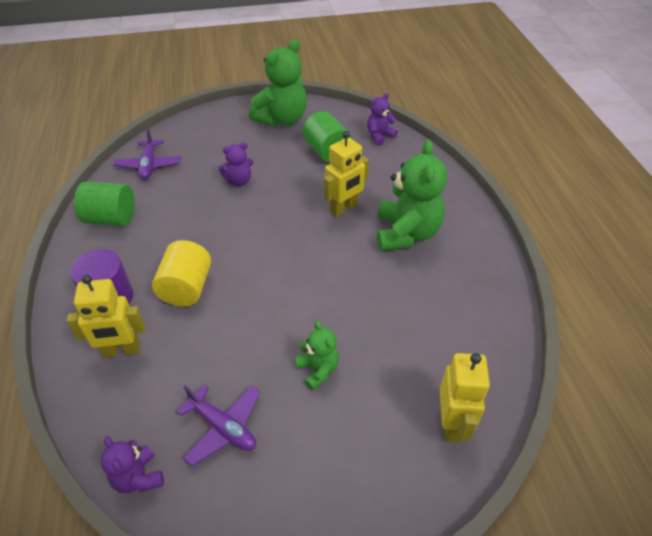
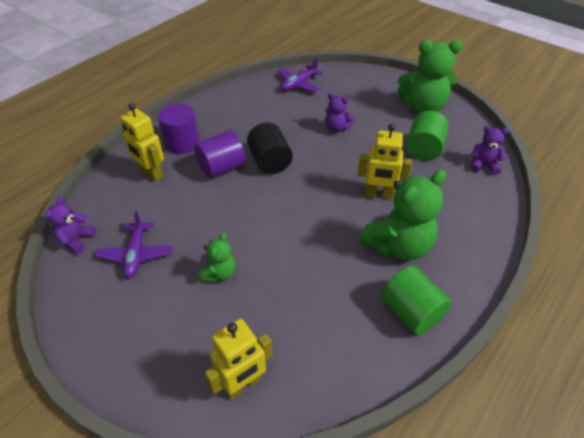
camera: 50 degrees right, 0 degrees up
(111, 218) = (239, 101): green cylinder -> green cylinder (411, 312)
(186, 288) = (222, 167): yellow cylinder -> purple cylinder
(223, 249) = (270, 162): none -> black cylinder

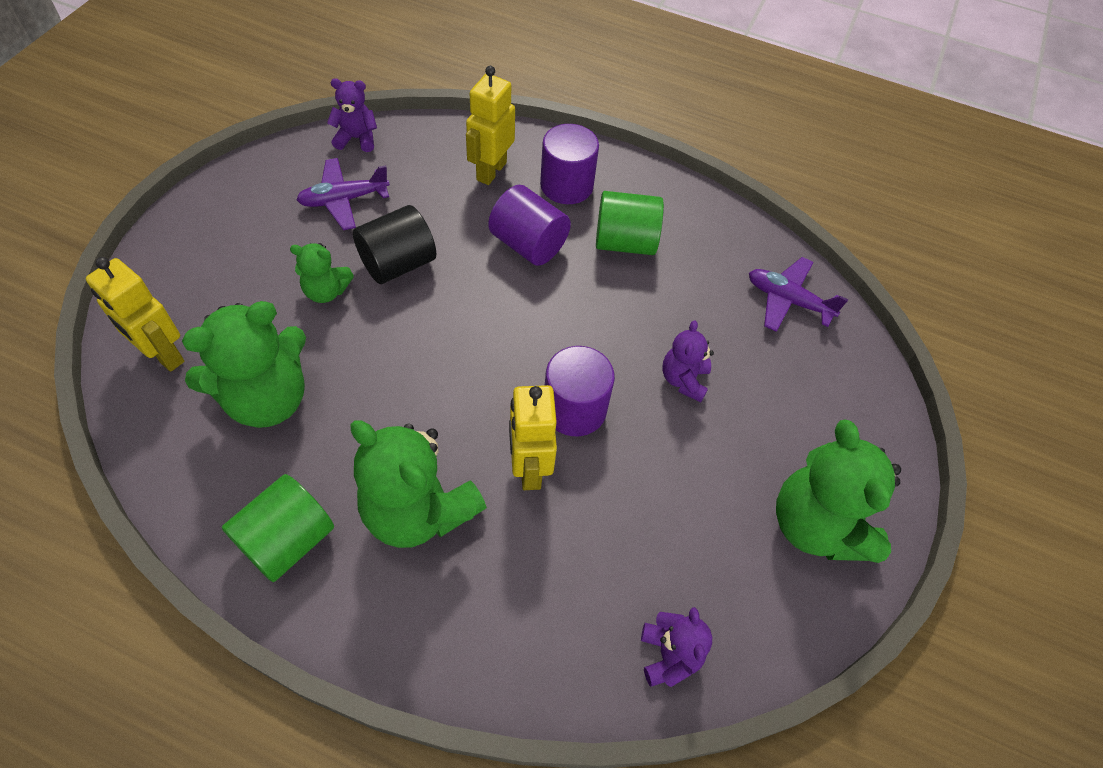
camera: 70 degrees right, 10 degrees up
(270, 162) = (561, 300): black cylinder -> black cylinder (398, 263)
(302, 316) = (267, 398): none -> green teddy bear
(345, 170) = (574, 408): none -> purple cylinder
(424, 149) = (679, 535): green cylinder -> green cylinder (625, 242)

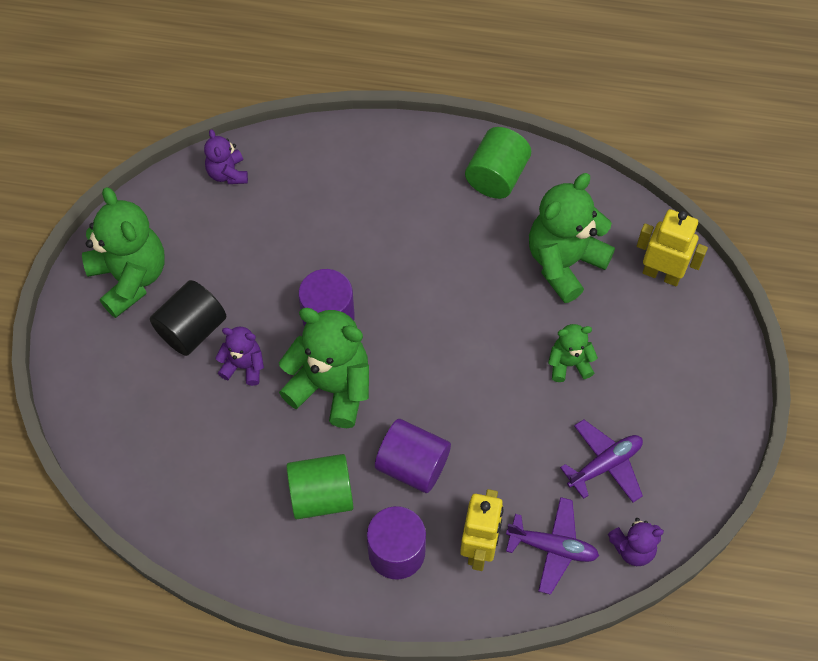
camera: 170 degrees right, 5 degrees up
(398, 263) = (522, 409): black cylinder -> black cylinder (192, 329)
(418, 510) = (418, 215): green teddy bear -> green teddy bear (331, 387)
(529, 468) = (350, 263): yellow robot -> none
(684, 380) = (244, 366): purple teddy bear -> purple teddy bear turned 75 degrees counterclockwise
(788, 300) = (156, 473): purple plane -> purple plane (552, 547)

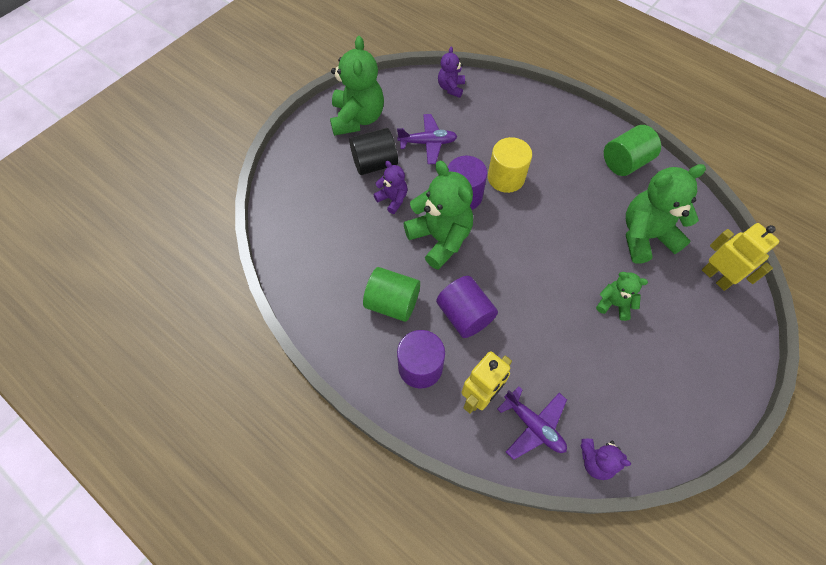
camera: 30 degrees right, 0 degrees up
(366, 267) = (506, 178): none -> yellow cylinder
(605, 465) = (605, 387): purple plane -> purple plane (428, 143)

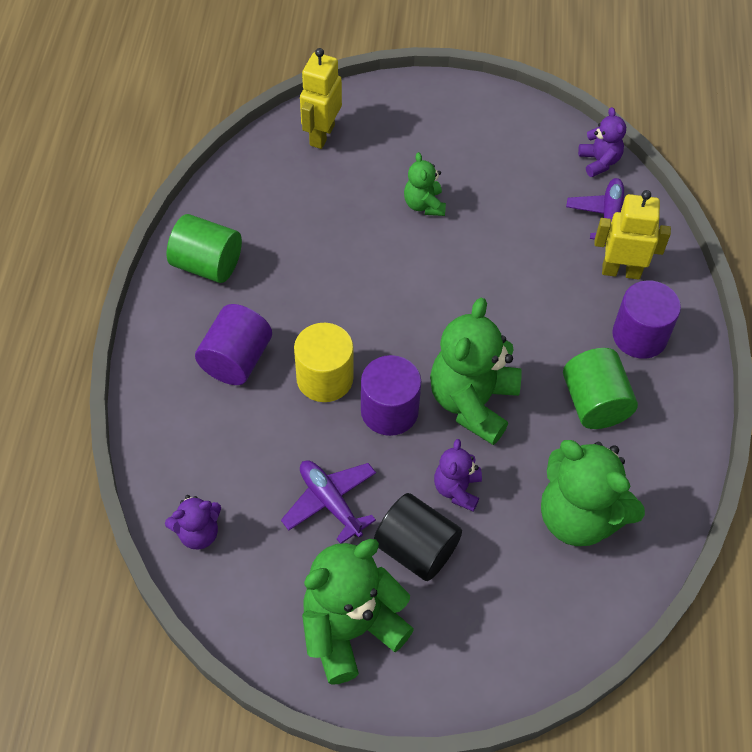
camera: 125 degrees left, 5 degrees down
(465, 315) = (548, 326): purple cylinder -> purple cylinder (236, 360)
(645, 236) = (312, 208): green teddy bear -> green teddy bear (579, 517)

